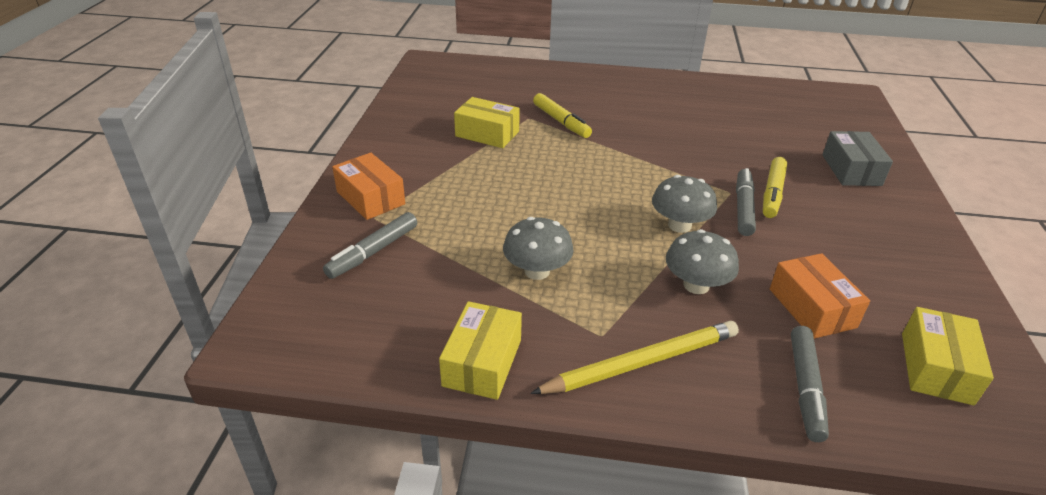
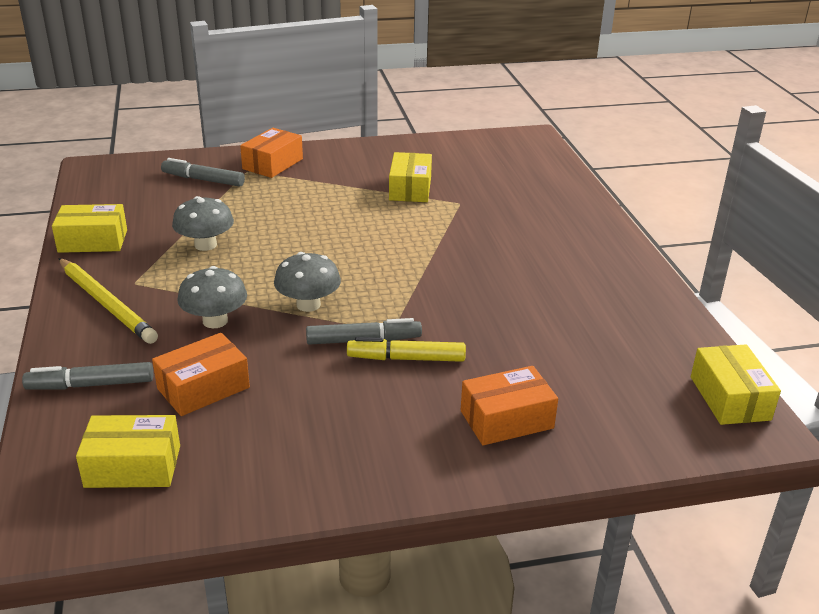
camera: 70 degrees right, 5 degrees down
(561, 122) = (465, 220): yellow marker -> none
(824, 94) = (730, 398): none -> yellow box
(851, 170) = (506, 419): grey box -> orange box

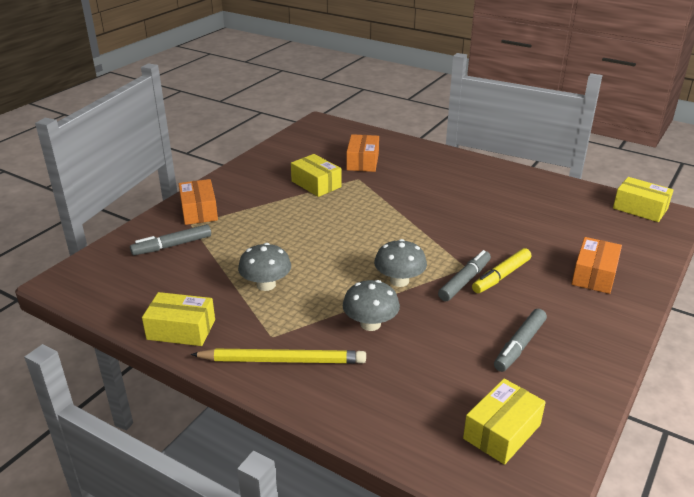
camera: 45 degrees left, 0 degrees up
(91, 385) = (382, 411): grey marker -> grey marker (519, 345)
(93, 241) = (181, 329): yellow box -> yellow box turned 60 degrees clockwise
(203, 388) = (445, 363): orange box -> orange box (362, 161)

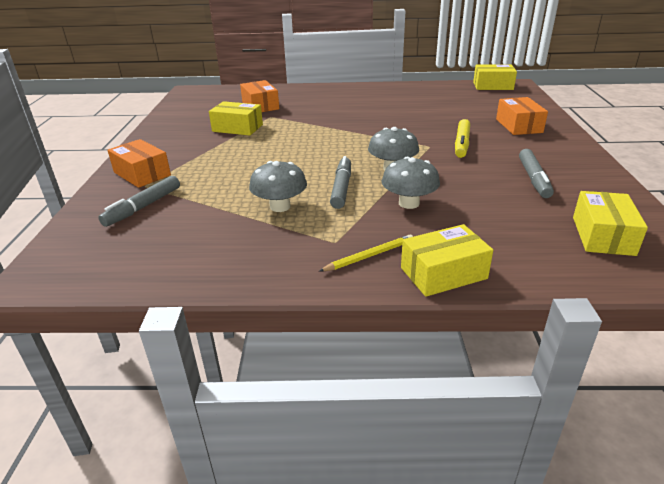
camera: 30 degrees left, 0 degrees up
(181, 329) = (236, 269): yellow box -> yellow box (443, 273)
(282, 360) = (369, 256): yellow pencil -> yellow pencil, size x0.57
(464, 281) = (440, 154): grey marker -> grey marker (341, 188)

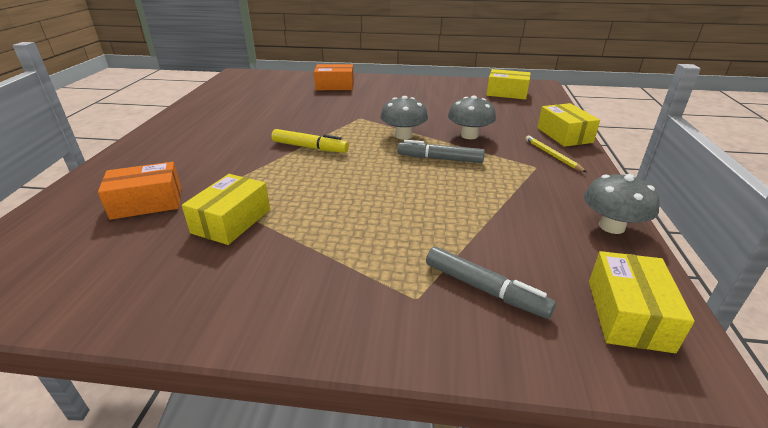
camera: 85 degrees left, 0 degrees up
(142, 174) = (373, 307): orange box -> none
(280, 206) = (477, 189): grey mushroom -> grey mushroom (611, 226)
(461, 144) = (361, 107): yellow marker -> yellow marker (310, 147)
(493, 86) = (231, 80): yellow box -> yellow box (628, 314)
(533, 179) = (432, 96): grey marker -> none

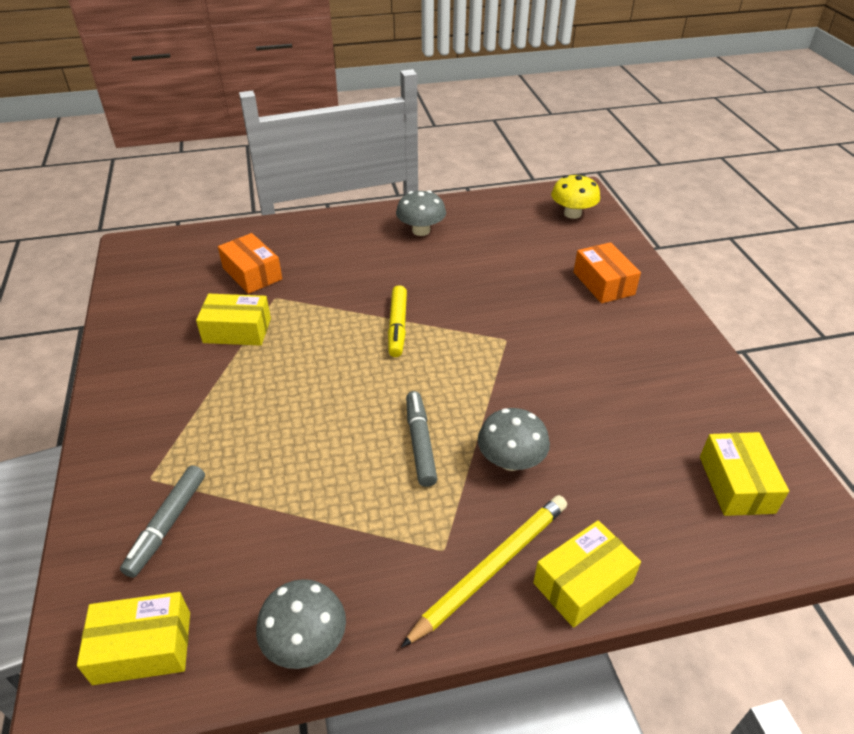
camera: 70 degrees right, 10 degrees up
(256, 79) = (572, 213): none -> yellow mushroom
(403, 135) = (472, 393): grey mushroom -> grey mushroom (421, 230)
(552, 155) = (491, 568): yellow pencil -> yellow pencil, size x1.75

